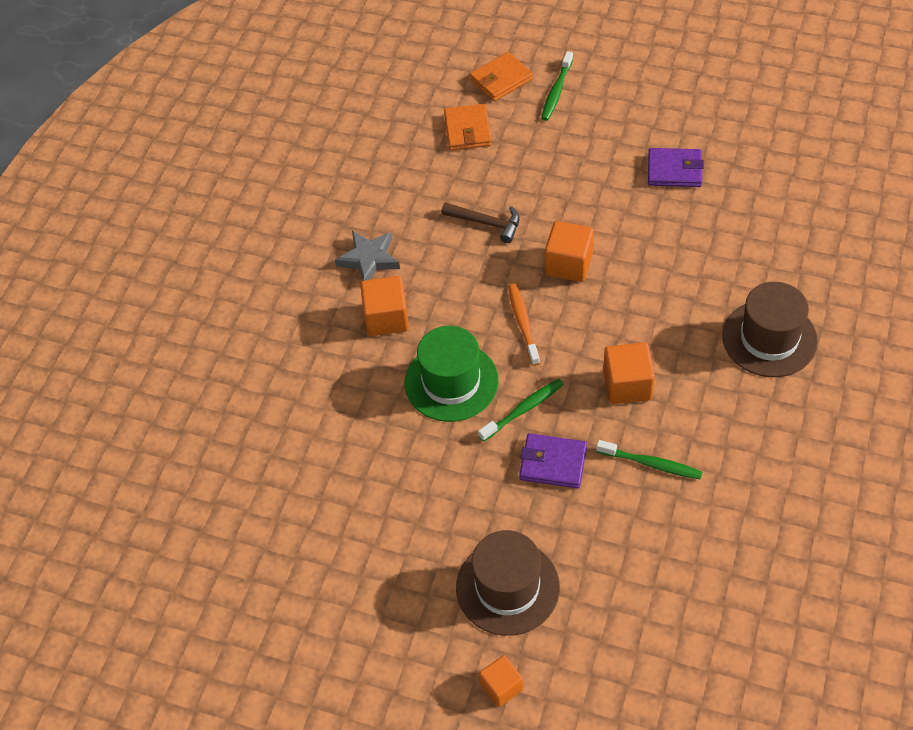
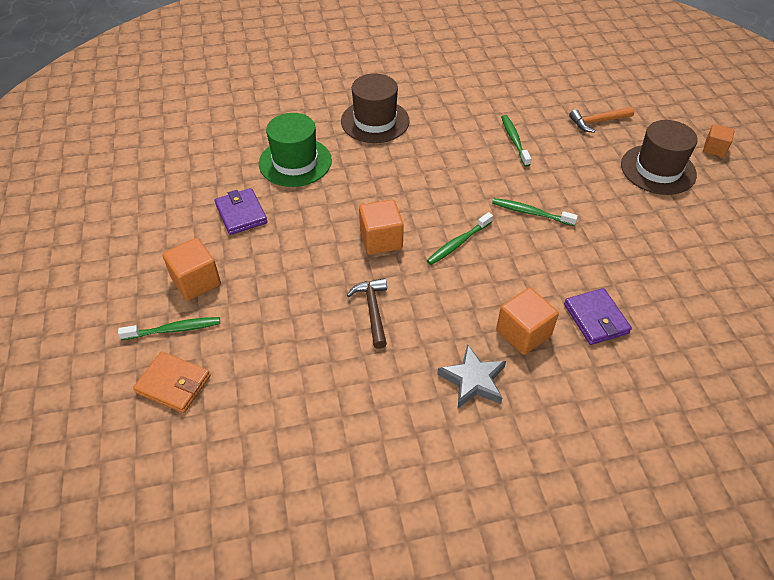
camera: 125 degrees left, 5 degrees down
(451, 382) = (544, 262): green hat -> green hat (295, 162)
(467, 130) = (262, 380): orange wallet -> none
(523, 323) = (458, 243): orange toothbrush -> green toothbrush
(553, 463) = (556, 182): purple wallet -> purple wallet (596, 319)
(627, 385) = (465, 170): orange cube -> orange cube (196, 281)
(633, 583) = (598, 122): none -> orange hammer

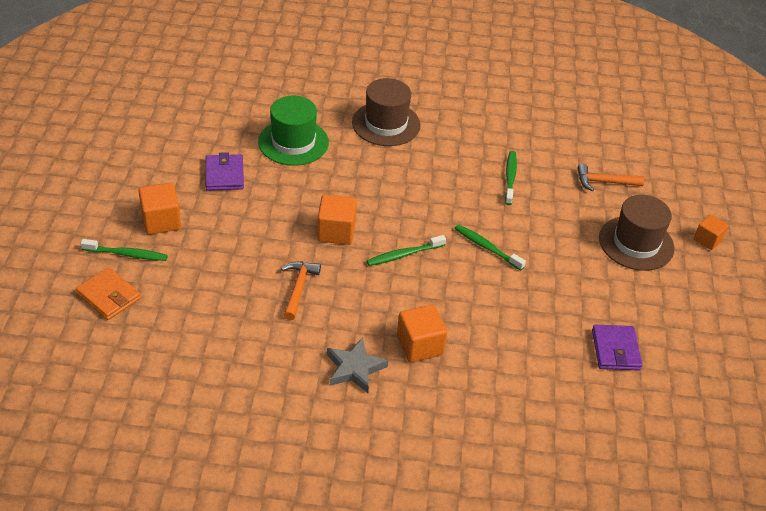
camera: 15 degrees right, 5 degrees down
(372, 311) = (298, 288): brown hammer -> orange hammer
(596, 319) = (492, 353): purple wallet -> purple wallet (615, 350)

